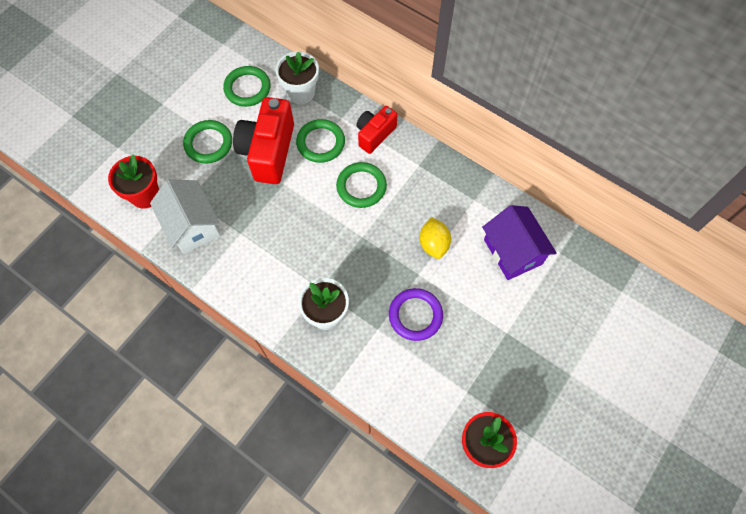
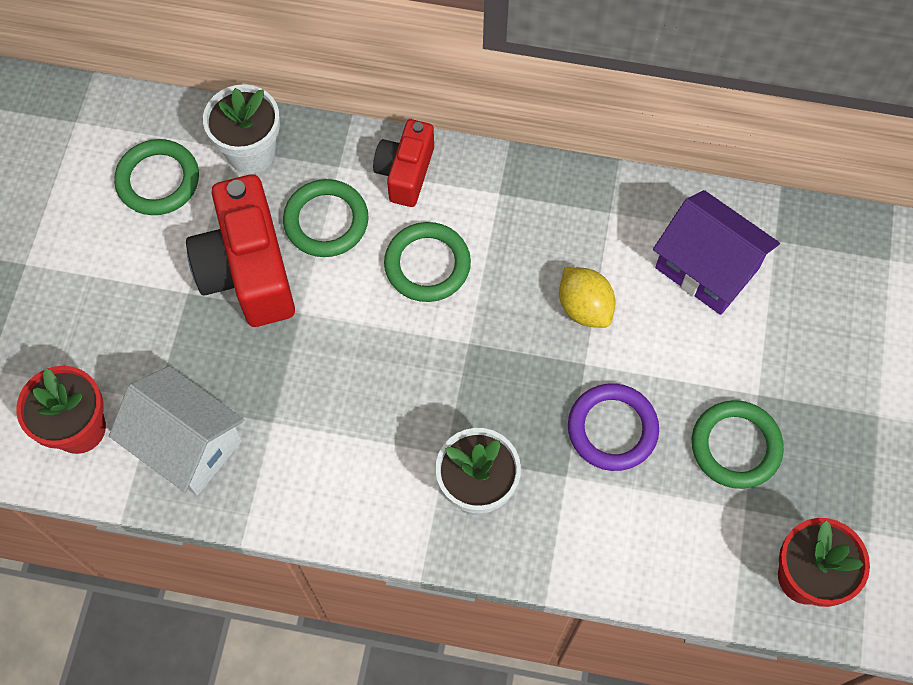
camera: 25 degrees left, 0 degrees up
(208, 143) = (141, 298): green ring -> green ring (735, 446)

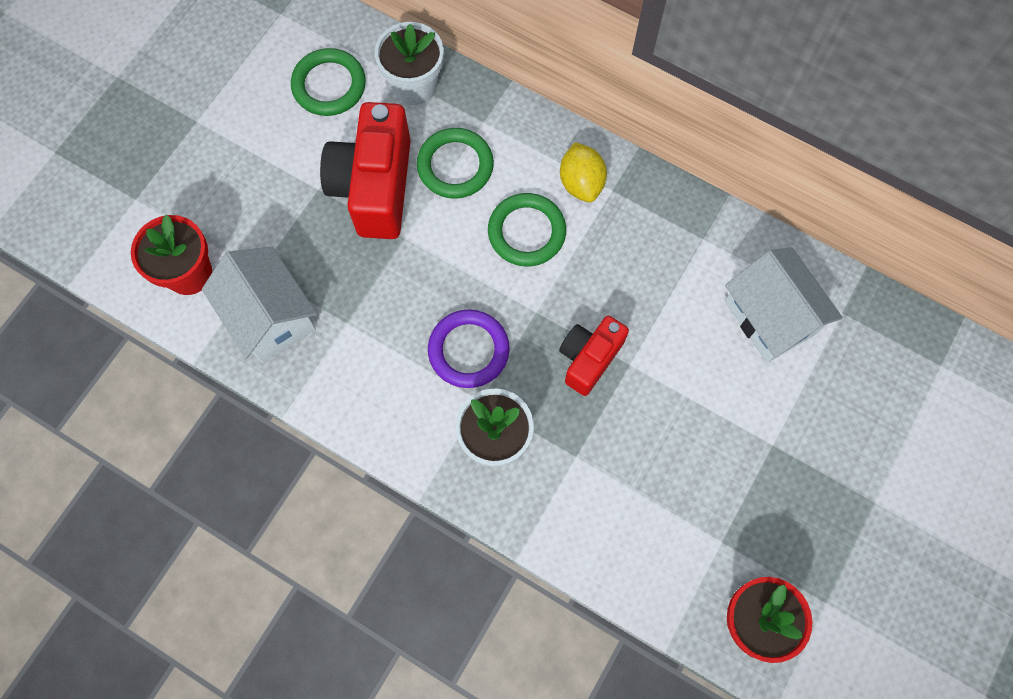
camera: 20 degrees right, 5 degrees up
(405, 173) = (538, 146): red camera -> red camera (589, 358)
(584, 307) = (648, 315): yellow lemon -> yellow lemon (581, 183)
(612, 429) = (631, 430): purple ring -> purple ring (468, 350)
(707, 268) = (770, 317): purple house -> white house
(735, 446) = (734, 483): green ring -> none

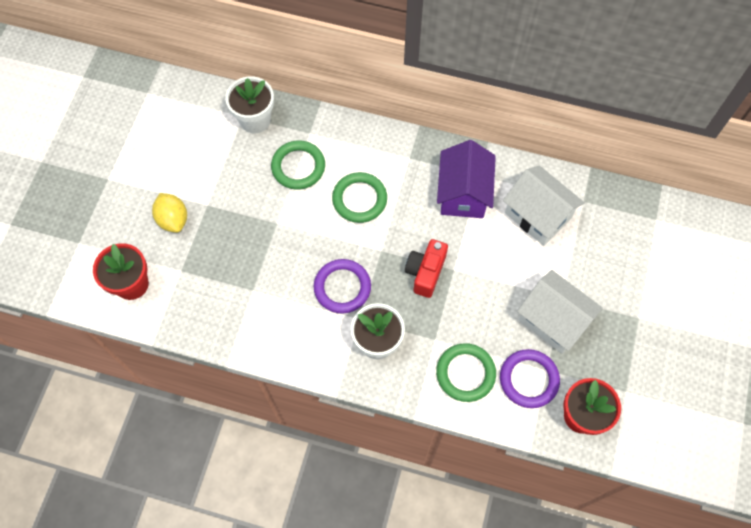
camera: 15 degrees left, 5 degrees down
(270, 317) = (198, 299): white house -> white house (553, 320)
(329, 85) = (195, 133): green ring -> green ring (465, 373)
(374, 187) = (246, 194): red camera -> none
(581, 183) = (387, 158): yellow lemon -> yellow lemon (173, 219)
(673, 259) = (463, 193): none -> purple house
(692, 548) = (528, 379): none -> purple ring

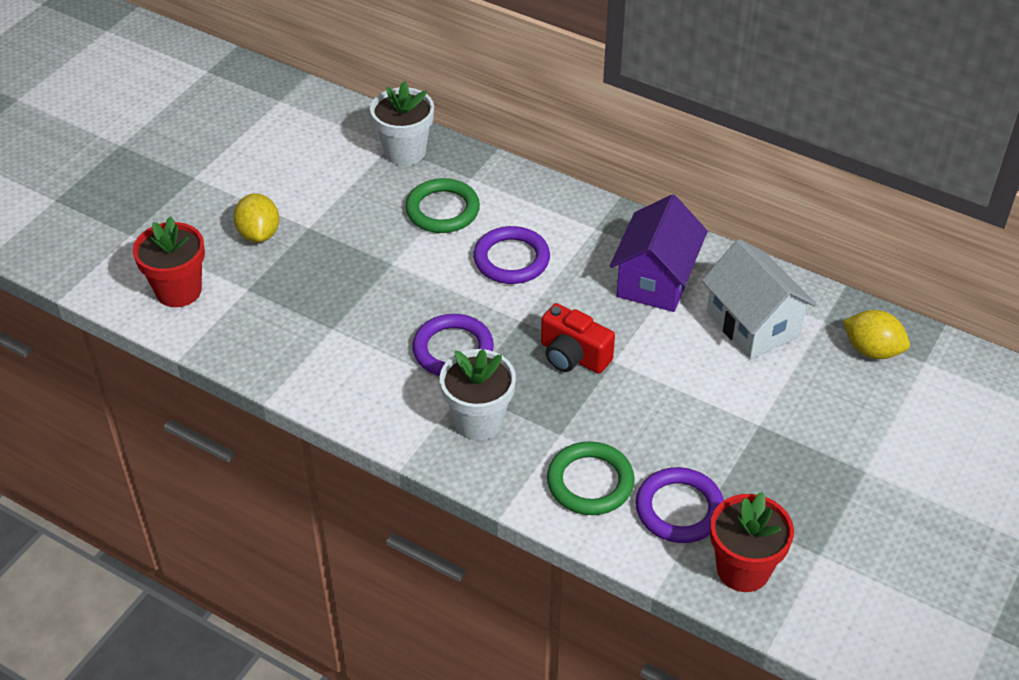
camera: 15 degrees right, 20 degrees down
(359, 199) = (511, 259): green ring -> purple ring
(425, 272) = (573, 356): red camera -> red camera turned 90 degrees counterclockwise
(553, 320) = (736, 447): white house -> none
(620, 218) = (872, 350): none -> yellow lemon

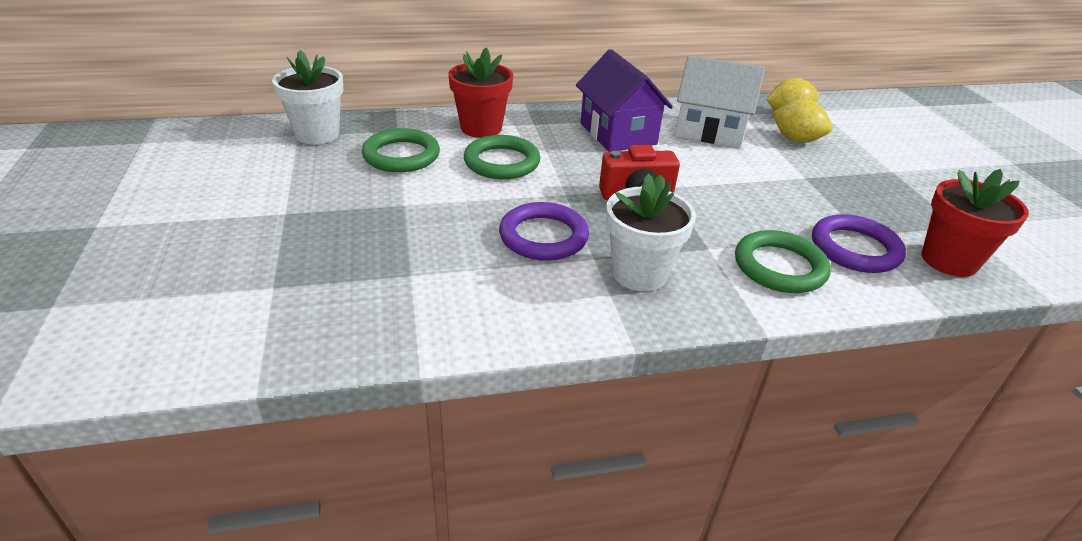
camera: 45 degrees left, 10 degrees down
(178, 290) = (182, 327): red flower pot -> red flower pot (481, 128)
(259, 234) = (233, 238): yellow lemon -> yellow lemon (796, 140)
(511, 259) = (502, 162): purple ring -> green ring

